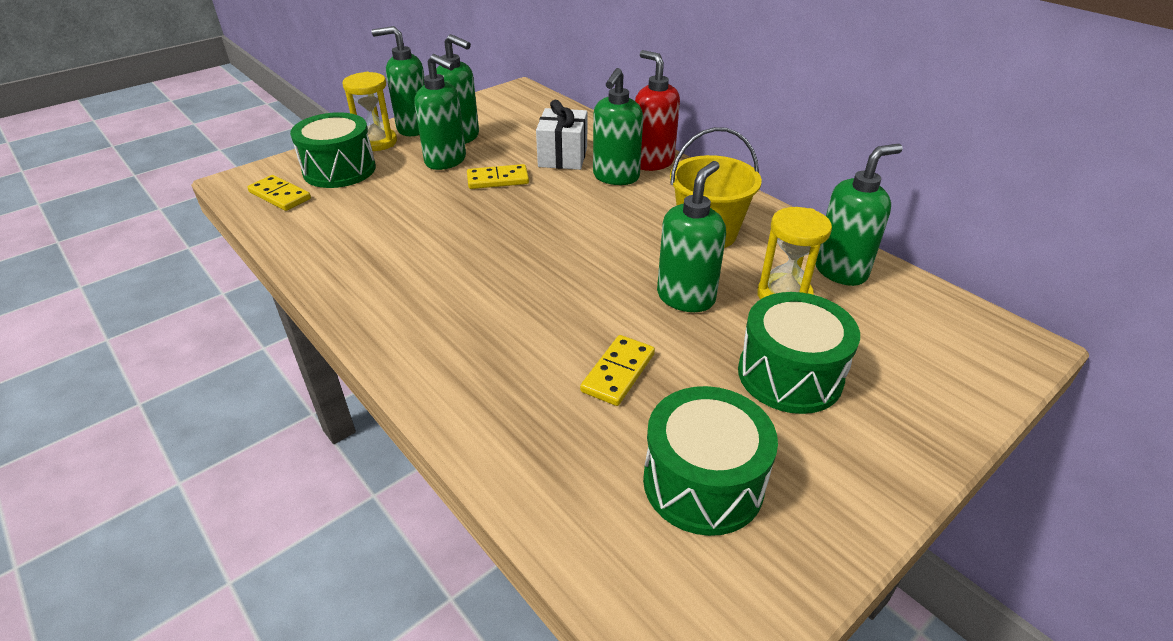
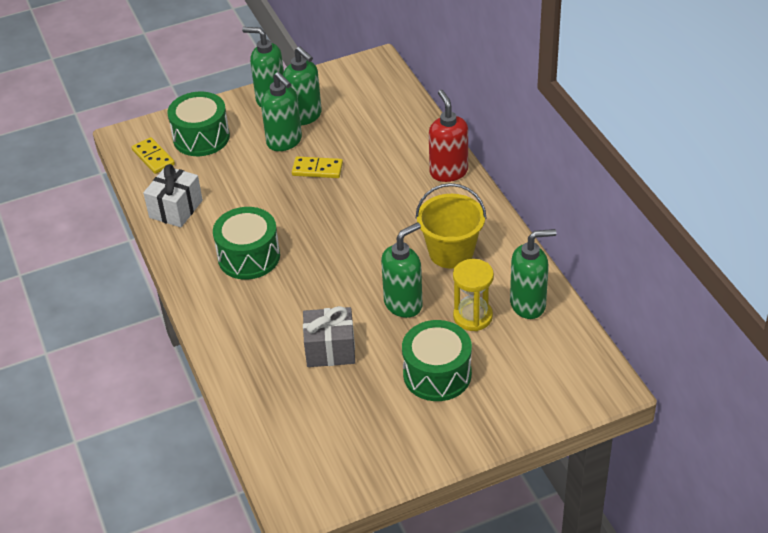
camera: 20 degrees right, 5 degrees up
(377, 142) = (237, 111): yellow hourglass -> none
(563, 157) = (378, 153): white gift -> white gift (176, 209)
(615, 177) = (410, 183): green soap dispenser -> none
(618, 372) = (330, 350): yellow domino -> grey gift
(703, 482) = (344, 426): green drum -> green drum (249, 257)

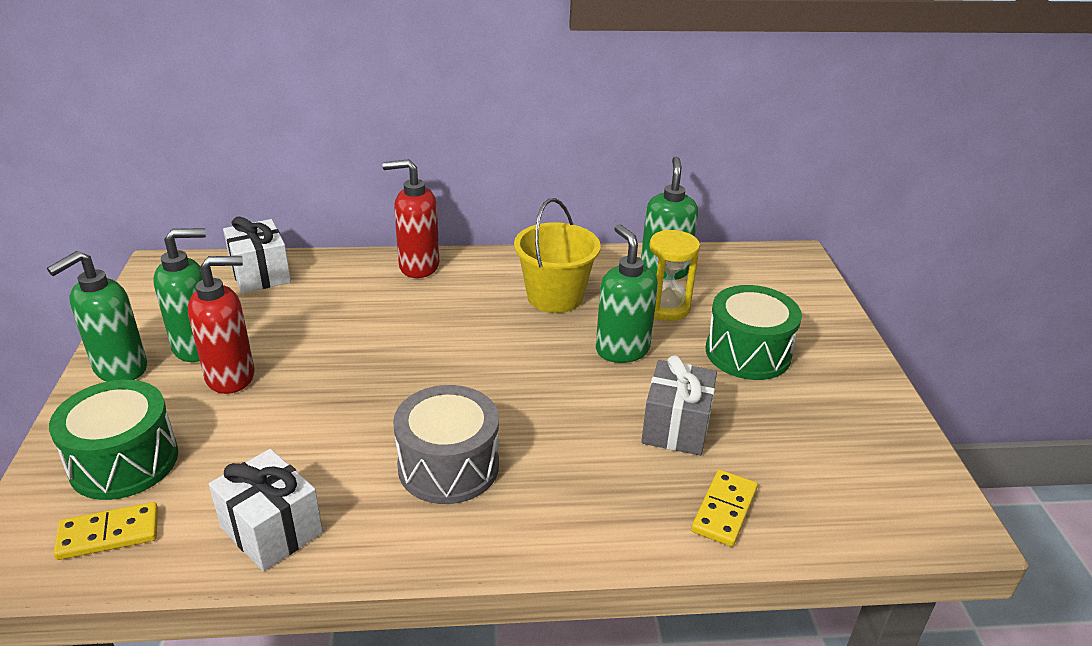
camera: 75 degrees left, 10 degrees down
(249, 257) = (448, 466): green drum -> grey drum
(284, 142) = (231, 377): green soap dispenser -> red soap dispenser
(317, 169) = (319, 360): yellow domino -> yellow domino (724, 510)
(393, 106) = (260, 274): none -> white gift

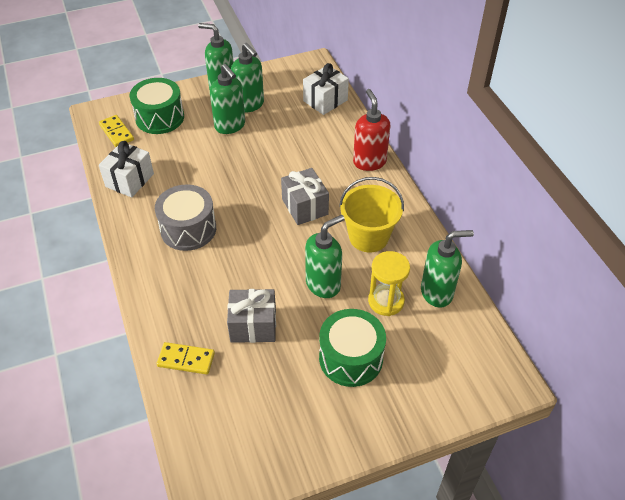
camera: 75 degrees right, 15 degrees up
(231, 377) = (230, 126): red soap dispenser -> green soap dispenser
(470, 337) = (305, 207): none -> grey gift

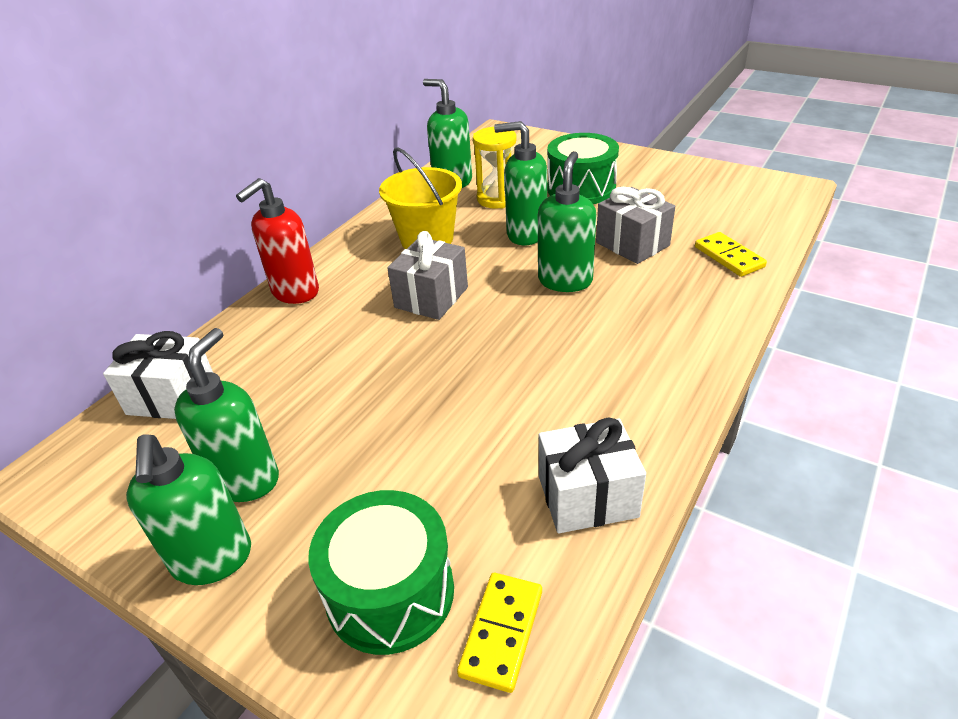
camera: 125 degrees left, 10 degrees down
(188, 229) = (587, 363): grey drum -> none
(230, 126) = (328, 466): green soap dispenser -> green soap dispenser (565, 280)

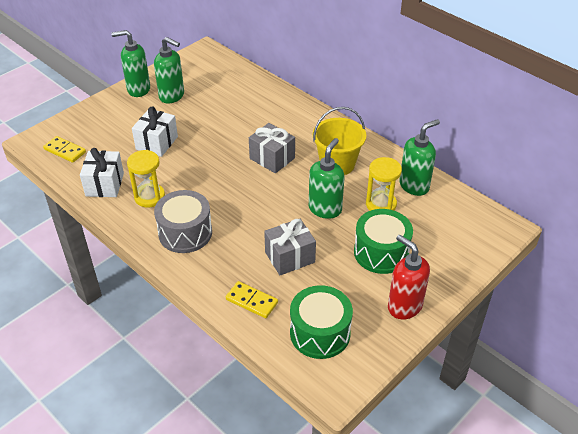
camera: 100 degrees right, 5 degrees up
(171, 396) = (235, 75): white gift -> white gift (156, 143)
(295, 292) = (301, 110): red soap dispenser -> red soap dispenser (404, 306)
(390, 592) = (97, 128): green drum -> green drum (320, 333)
(565, 280) = (262, 214): green soap dispenser -> none
(590, 414) = (149, 197): none -> yellow hourglass
(649, 345) = (185, 233): none -> grey drum
(728, 257) = (252, 301): yellow domino -> yellow domino turned 45 degrees clockwise

